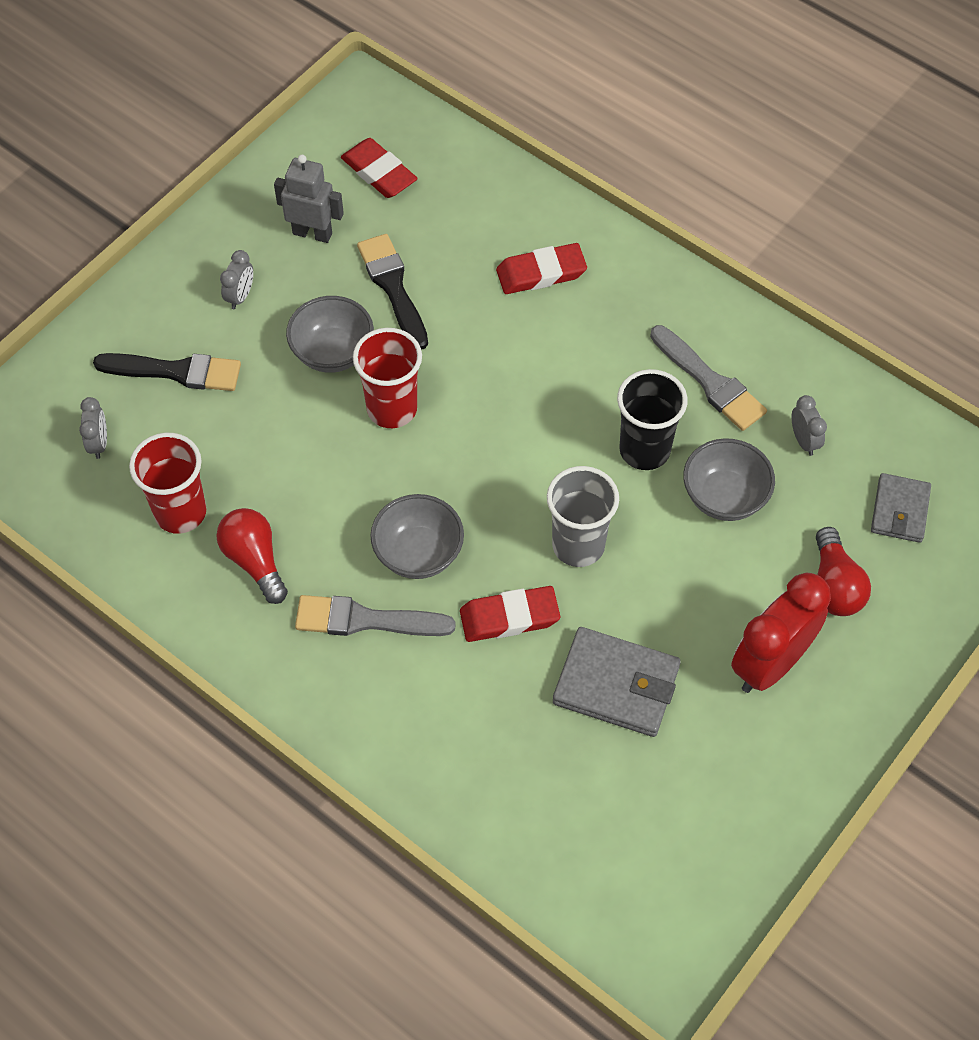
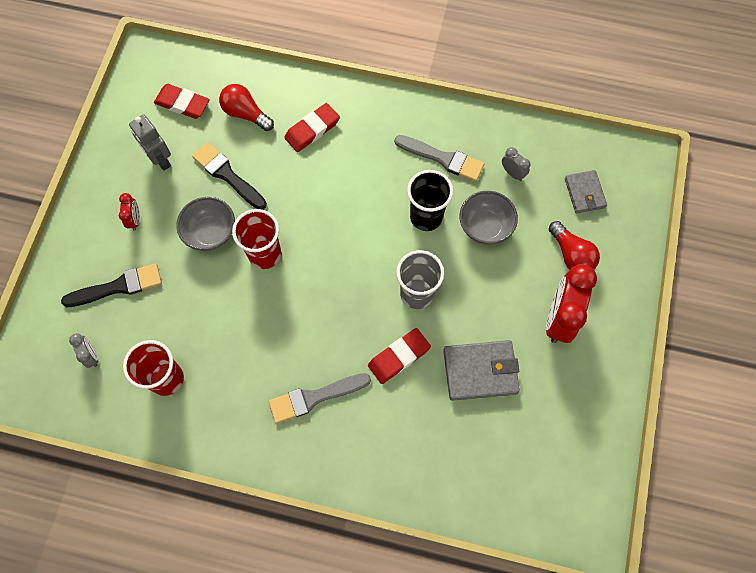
camera: 25 degrees left, 10 degrees up
(240, 296) = (135, 220): grey clock -> red clock
(255, 561) = (228, 390): red light bulb -> red light bulb (246, 114)
(312, 233) = (160, 160): grey robot -> grey robot turned 120 degrees counterclockwise
(418, 553) = (325, 340): grey bowl -> none

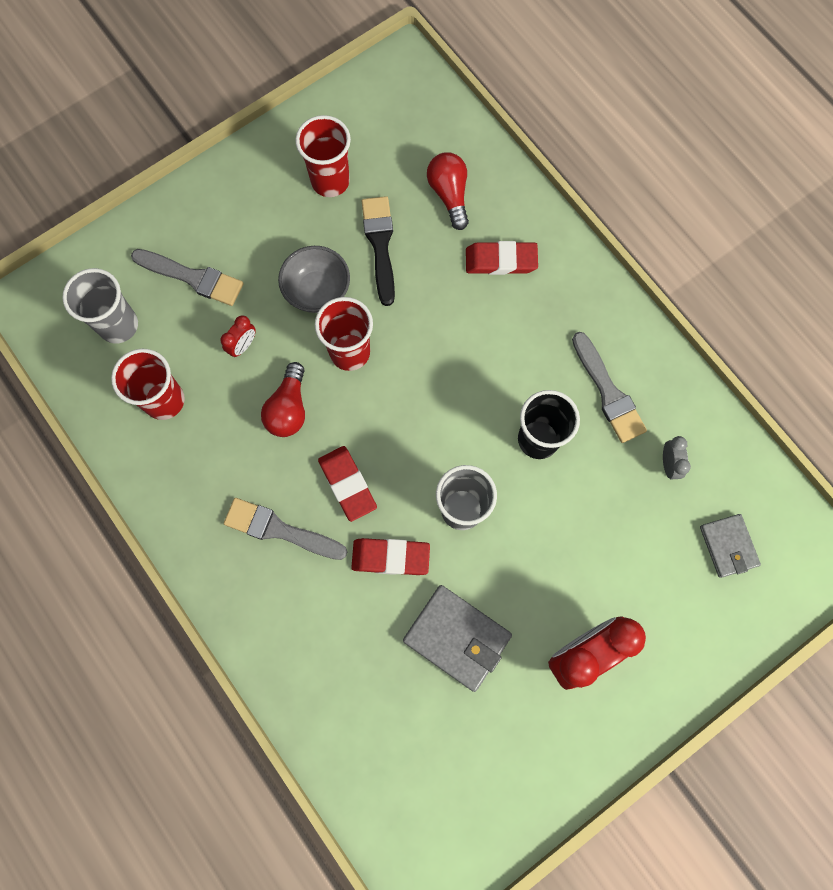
camera: 40 degrees right, 5 degrees up
(92, 356) = (118, 325): grey clock -> grey cup
(118, 287) = (193, 278): black brush -> grey brush
(135, 220) = (259, 224): red clock -> red clock (243, 345)
(160, 160) = (330, 181): grey robot -> red cup
(182, 103) = (397, 139): red eraser -> red eraser (347, 484)
(485, 227) = (590, 497): grey bowl -> none
(571, 254) = (655, 598): red light bulb -> red light bulb (288, 408)
(584, 193) = (728, 546): grey wallet -> grey wallet turned 45 degrees counterclockwise

